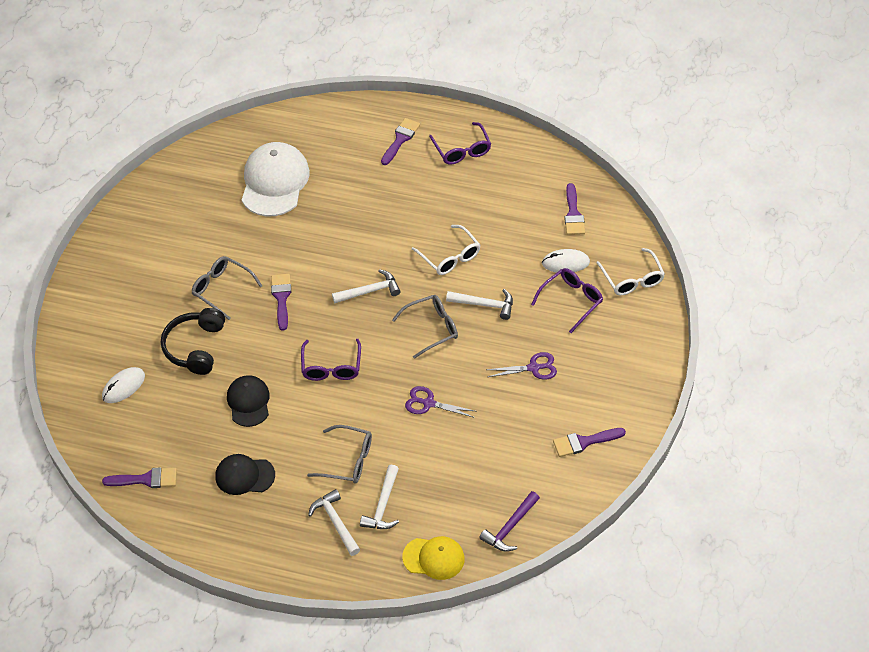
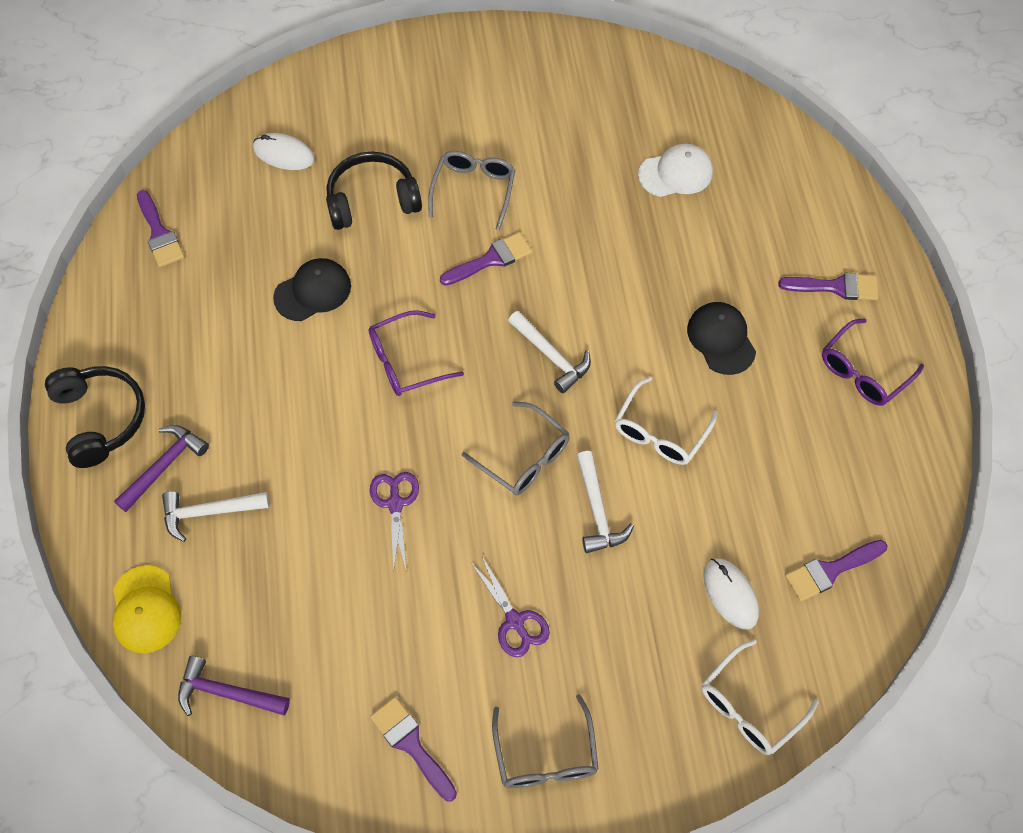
camera: 65 degrees right, 10 degrees up
(244, 476) = (200, 334): black cap -> black cap (721, 339)
(274, 182) = (676, 173): white cap -> white cap, size x0.59
(279, 551) = (101, 419): none -> black headphones
(336, 522) = (164, 466): white hammer -> purple hammer
(347, 460) = (265, 440): grey glasses -> grey glasses (545, 754)
(571, 301) = (661, 629): purple glasses -> none

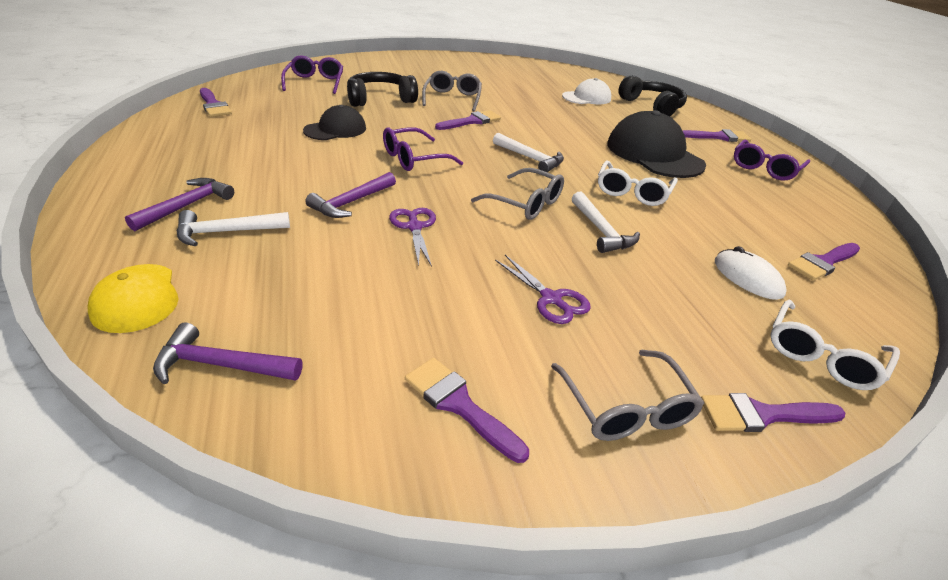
camera: 10 degrees left, 25 degrees down
(101, 419) = (131, 181): black headphones -> black headphones (652, 106)
(284, 154) = (315, 83): white mouse -> purple glasses
(331, 457) = (351, 202): none -> purple hammer
(658, 769) = (762, 415): none -> purple brush
(721, 339) = (654, 154): black cap -> black cap, size x1.70

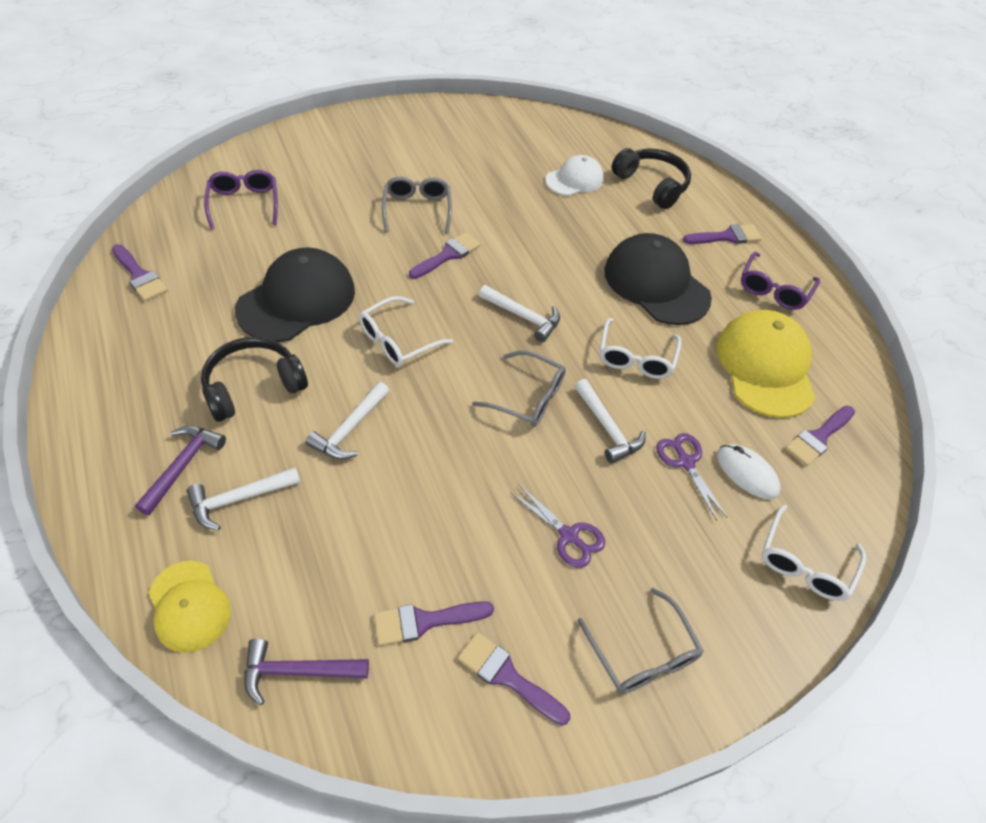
camera: 10 degrees left, 15 degrees up
(335, 129) = (297, 300): black cap -> black cap, size x1.70
(351, 202) = (350, 429): purple hammer -> white hammer
(380, 99) = (332, 227): black headphones -> black headphones (253, 386)
(414, 227) = (423, 456): purple scissors -> purple scissors (685, 462)
(415, 158) = (398, 340): purple glasses -> white glasses
(761, 211) = (765, 366): none -> yellow cap
(762, 415) = (750, 640): purple brush -> purple brush (425, 621)

